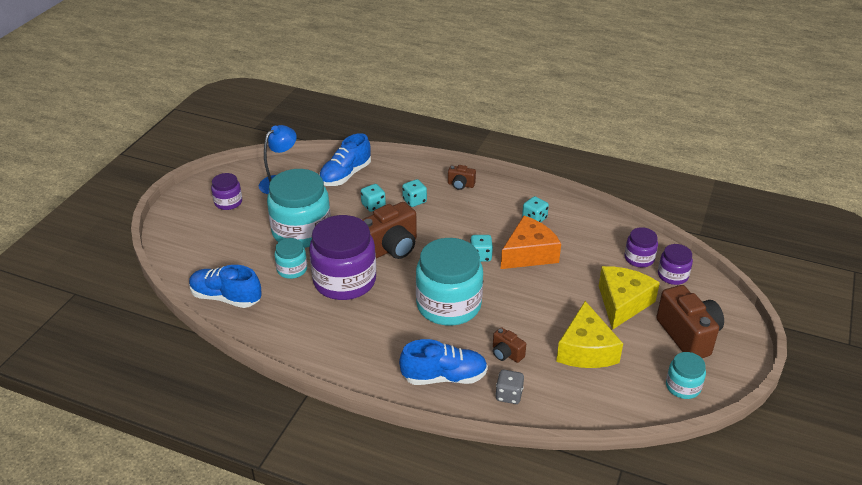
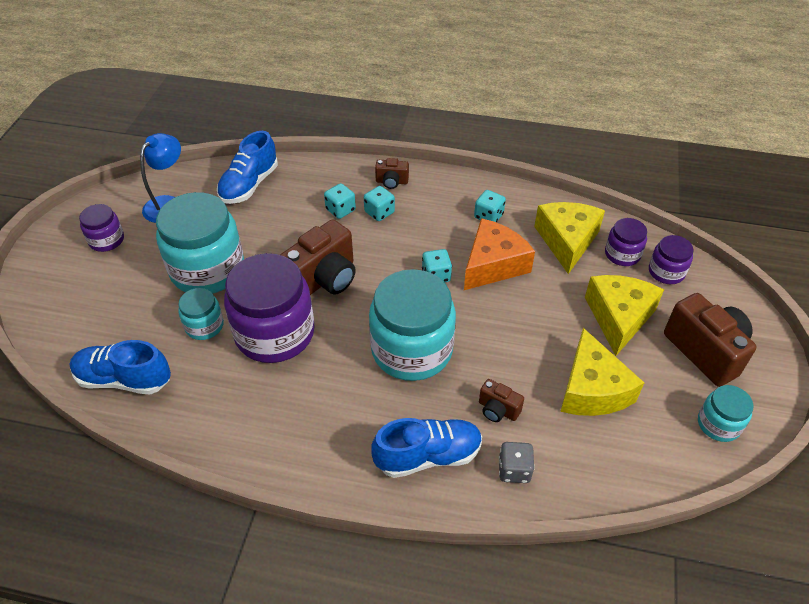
camera: 10 degrees left, 10 degrees up
(373, 205) = (291, 222): turquoise dice -> turquoise dice (379, 212)
(595, 243) = (567, 241): none -> yellow cheese

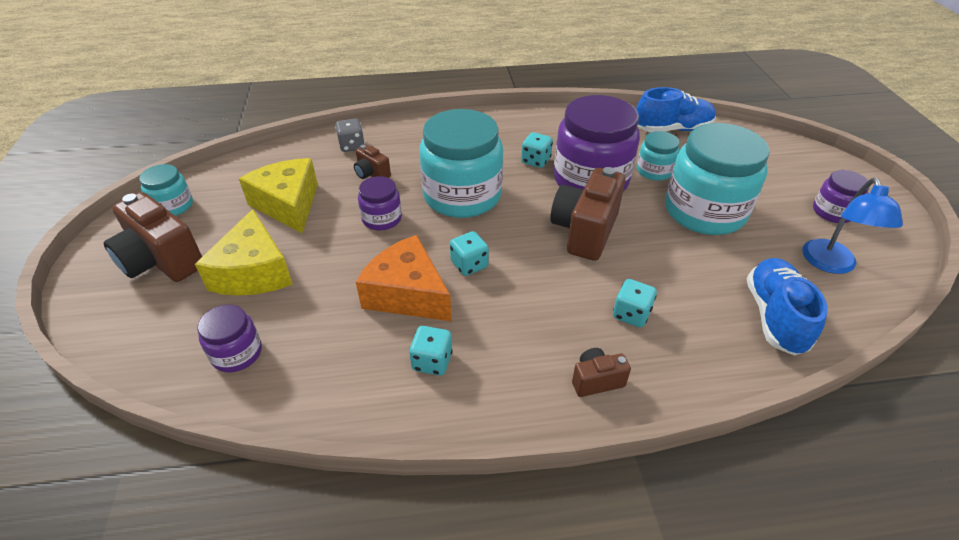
camera: 160 degrees right, 5 degrees down
(379, 212) = (580, 325): turquoise dice -> turquoise dice (536, 161)
(428, 456) = (418, 139): blue shoe -> none
(493, 265) = (407, 294): orange cheese -> orange cheese turned 105 degrees clockwise
(497, 410) = (372, 174): brown camera -> brown camera turned 150 degrees counterclockwise
(567, 241) = (315, 352): yellow cheese -> none
(666, 272) = (179, 343): purple jar -> purple jar (382, 219)

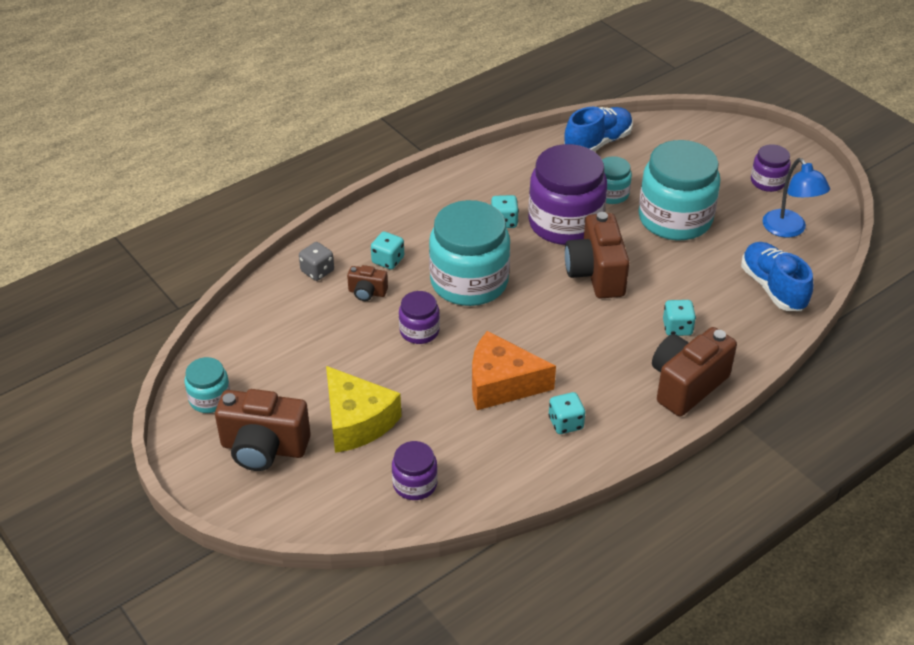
camera: 30 degrees left, 0 degrees up
(288, 205) = (320, 353): yellow cheese -> none
(469, 265) = (529, 340): turquoise dice -> turquoise dice (388, 260)
(596, 380) = (686, 385): brown camera -> brown camera, size x2.02

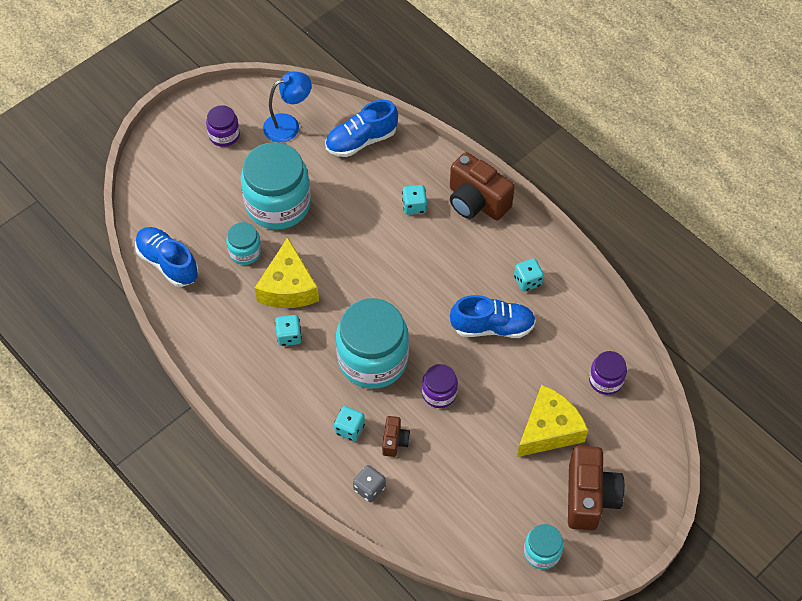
camera: 95 degrees left, 15 degrees up
(502, 384) = (492, 327): orange cheese -> blue shoe
(565, 223) = (288, 287): purple jar -> yellow cheese
(596, 274) = (355, 262): brown camera -> none

